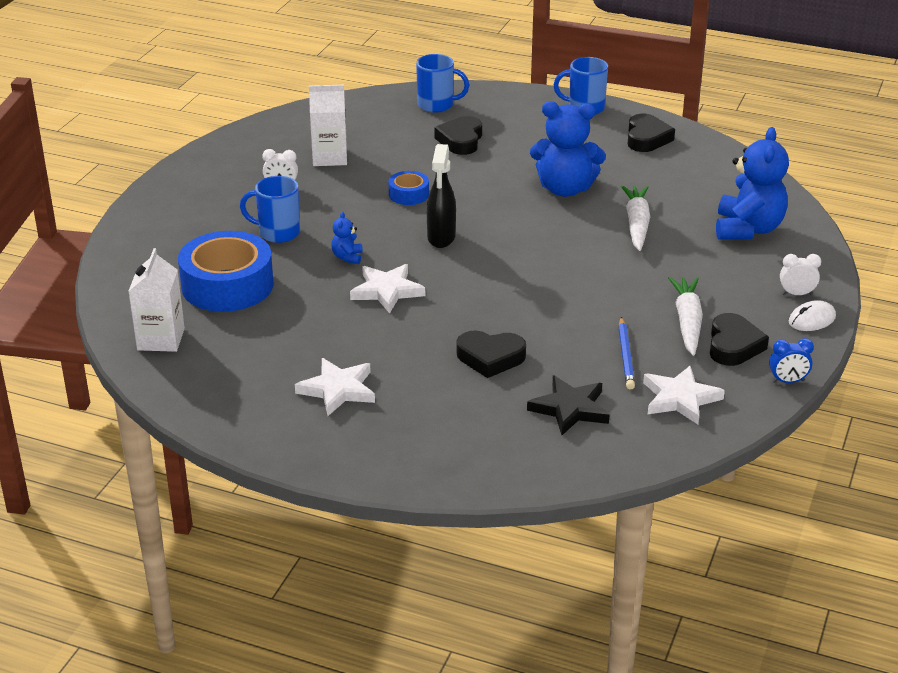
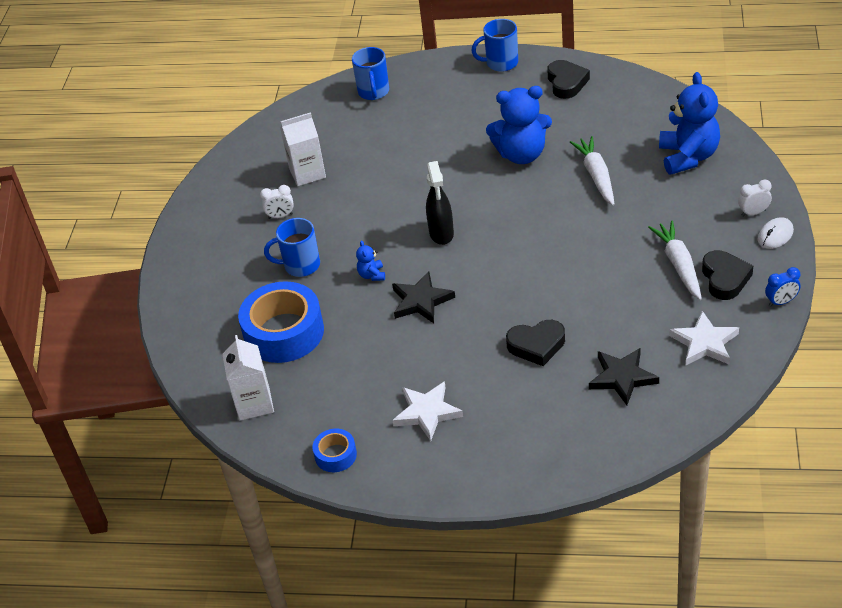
camera: 10 degrees left, 10 degrees up
(387, 291) = (421, 301): white star -> black star
(408, 194) = (393, 195): blue tape -> blue tape (335, 455)
(437, 105) = (373, 92): blue mug -> blue mug turned 90 degrees clockwise
(461, 140) = (411, 125): black heart -> none
(626, 356) = (644, 313): blue pencil -> none

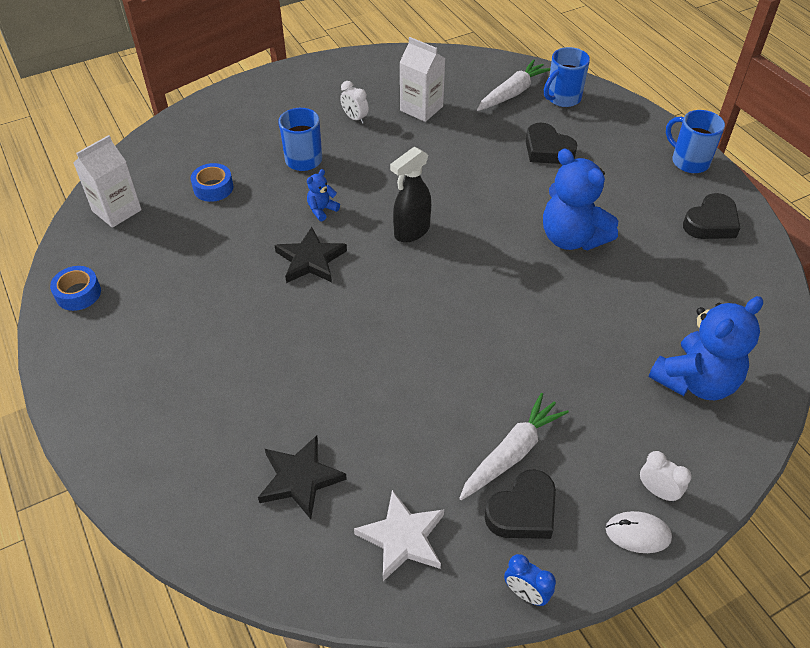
camera: 50 degrees right, 5 degrees up
(284, 332) = (213, 188): blue tape -> blue tape, size x0.48
(427, 412) = (164, 334): white star -> none
(536, 345) = (304, 378): black heart -> black heart (547, 149)
(596, 176) = (592, 312): white carrot -> white carrot (512, 93)

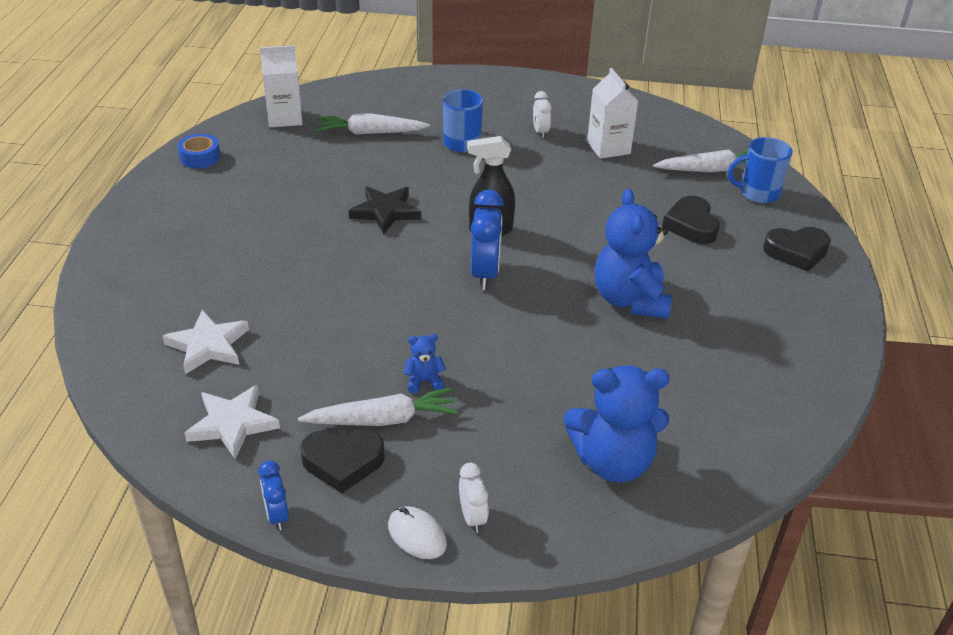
camera: 35 degrees right, 10 degrees down
(213, 188) = (370, 133): blue tape -> white carrot
(300, 479) = (208, 345): black star -> white star
(322, 210) = (435, 183): blue teddy bear -> blue teddy bear (424, 381)
(449, 274) = (485, 274): none -> blue clock
(689, 161) = (831, 296): blue mug -> none
(711, 223) = (791, 354): black heart -> black heart (796, 252)

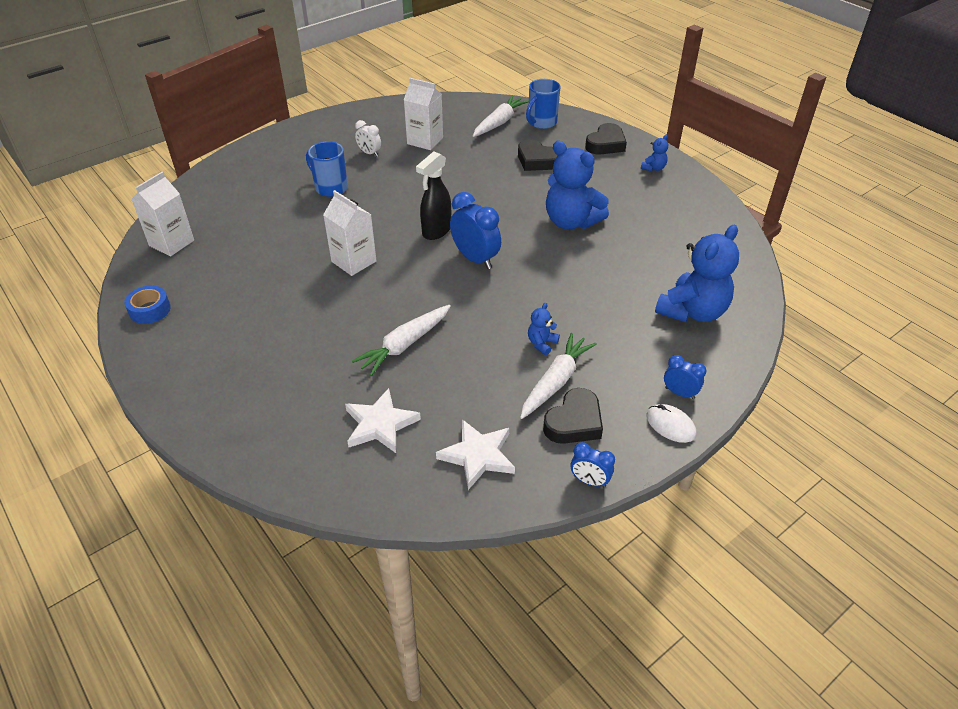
camera: 45 degrees left, 5 degrees up
(370, 133) = (256, 217): white carrot -> white carrot (404, 345)
(385, 212) = (354, 261): black star -> white carton
(417, 535) = (670, 425): white mouse -> white mouse turned 45 degrees clockwise
(472, 517) = (679, 393): white clock -> blue clock
(813, 306) = (653, 168): none -> blue teddy bear

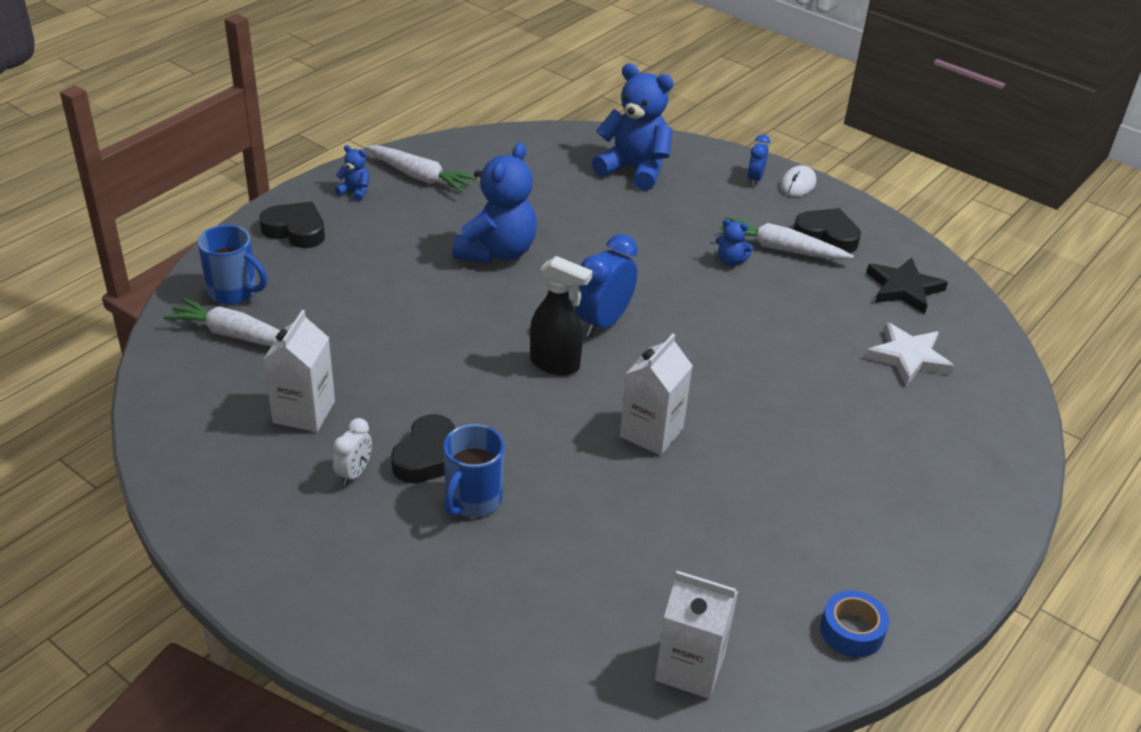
camera: 105 degrees left, 5 degrees down
(404, 345) = (785, 359): white carrot -> white carrot (420, 177)
(478, 456) = (904, 289): white star -> black star
(537, 160) = (350, 289): black heart -> black heart (429, 456)
(589, 481) = (888, 225): blue clock -> none

